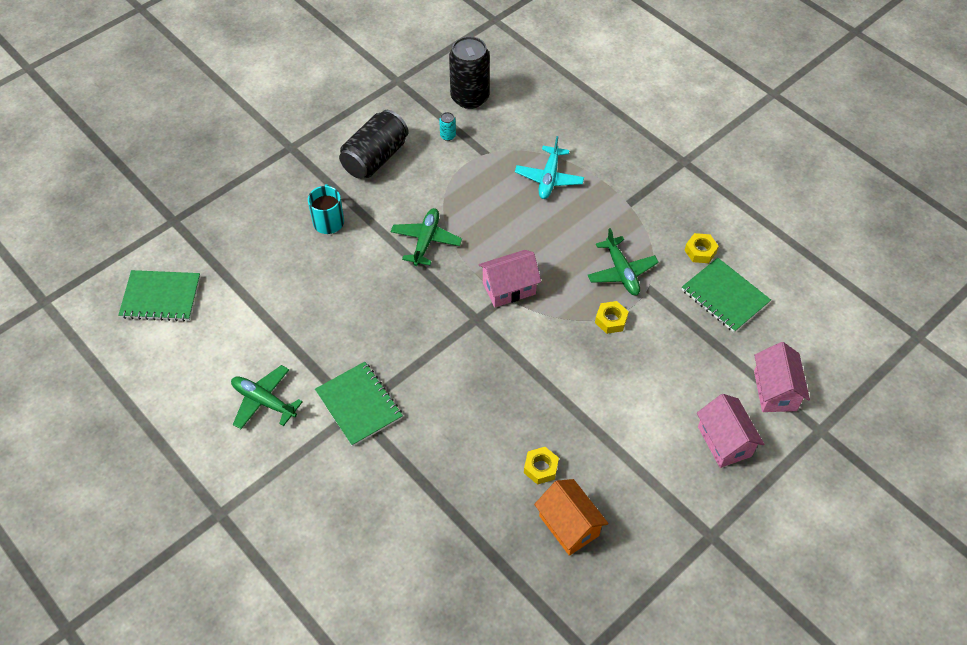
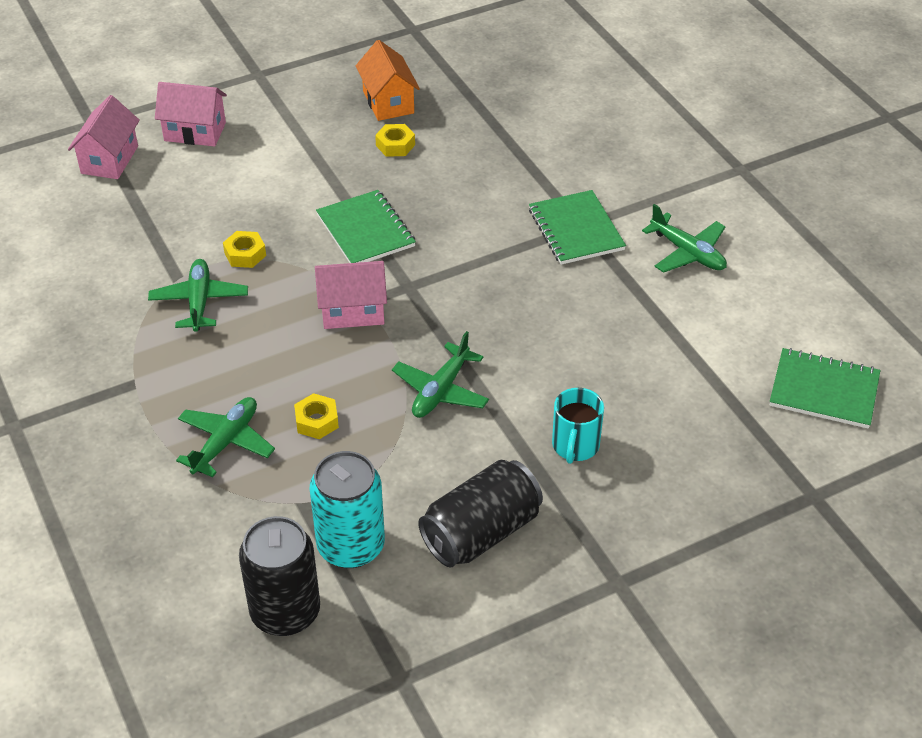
camera: 165 degrees left, 10 degrees down
(448, 136) = (351, 546): turquoise can -> turquoise can, size x2.49
(549, 178) = (226, 442): turquoise plane -> green plane
(700, 251) = (83, 305): yellow nut -> yellow nut (317, 421)
(724, 441) = (195, 132): pink house -> pink house turned 75 degrees counterclockwise
(725, 296) = (92, 252): green notebook -> green notebook (365, 231)

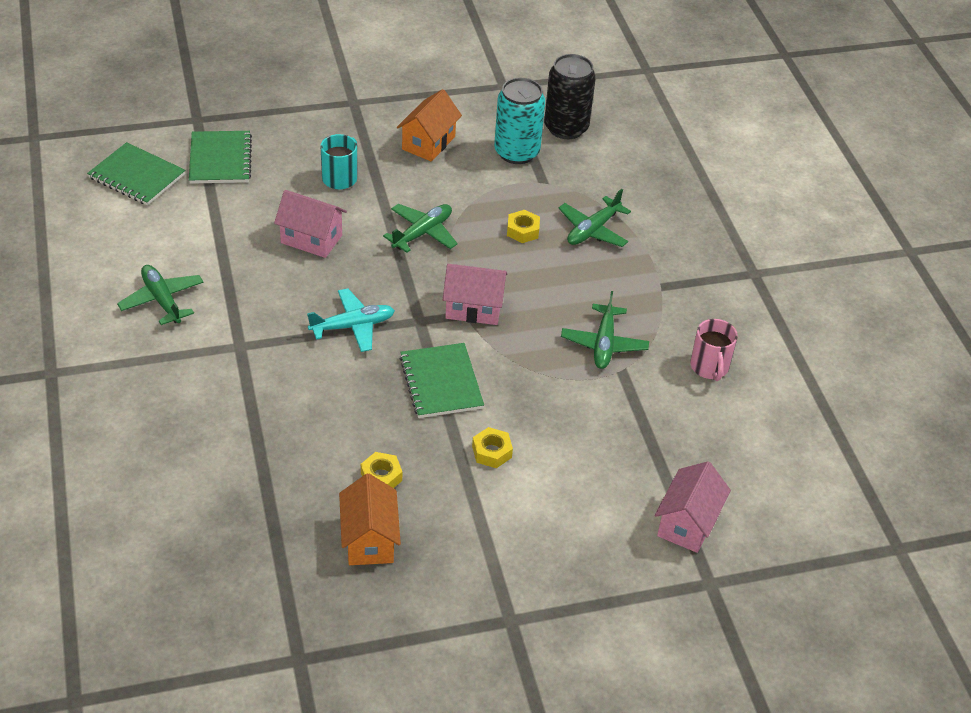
camera: 170 degrees left, 0 degrees up
(79, 300) = (709, 367): none -> pink mug
(195, 132) = (593, 543): pink house -> pink house (311, 239)
(245, 254) = (558, 381): yellow nut -> yellow nut (491, 452)
(477, 266) = (353, 326): none -> turquoise plane
(481, 532) = (428, 143): black can -> orange house
(576, 229) = (247, 342): green notebook -> green notebook (220, 159)

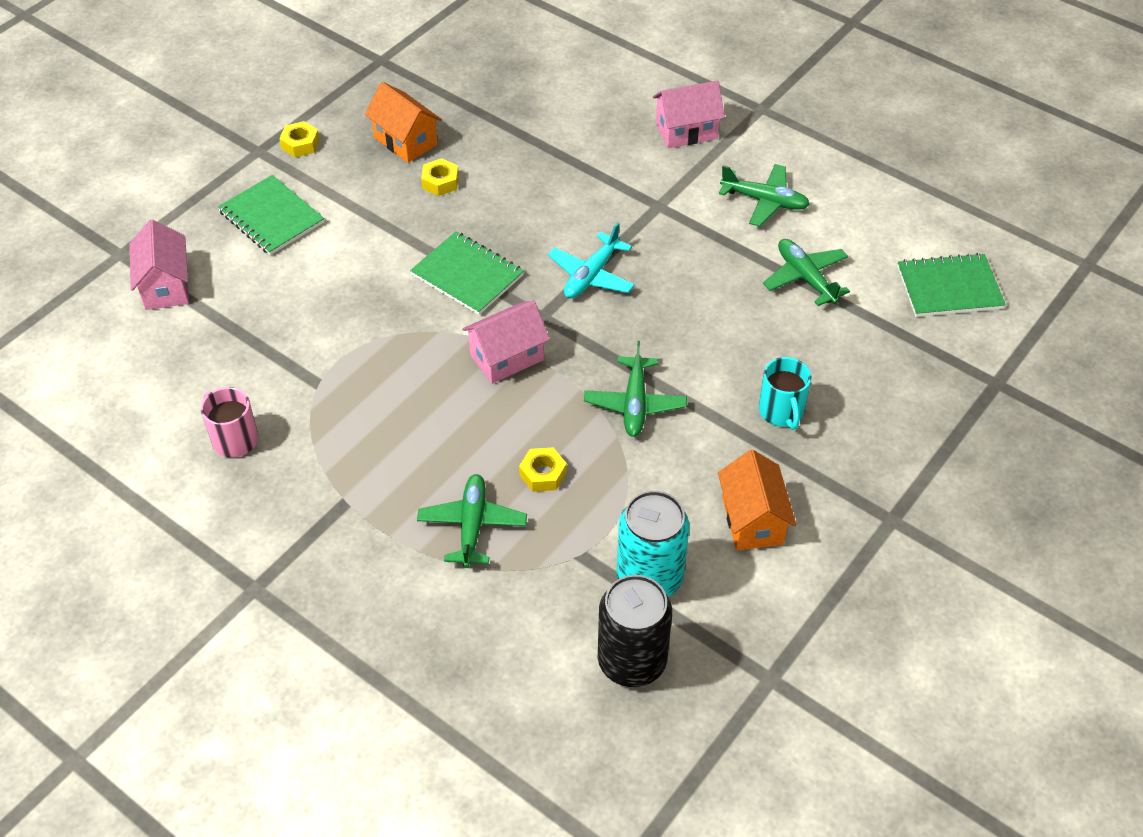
camera: 145 degrees right, 5 degrees up
(220, 159) = (911, 354): green notebook -> green notebook (272, 217)
(311, 239) = (723, 329): pink house -> pink house (686, 131)
(491, 452) = (372, 247): yellow nut -> yellow nut (300, 144)
(604, 344) = (355, 399): green plane -> green plane (805, 278)

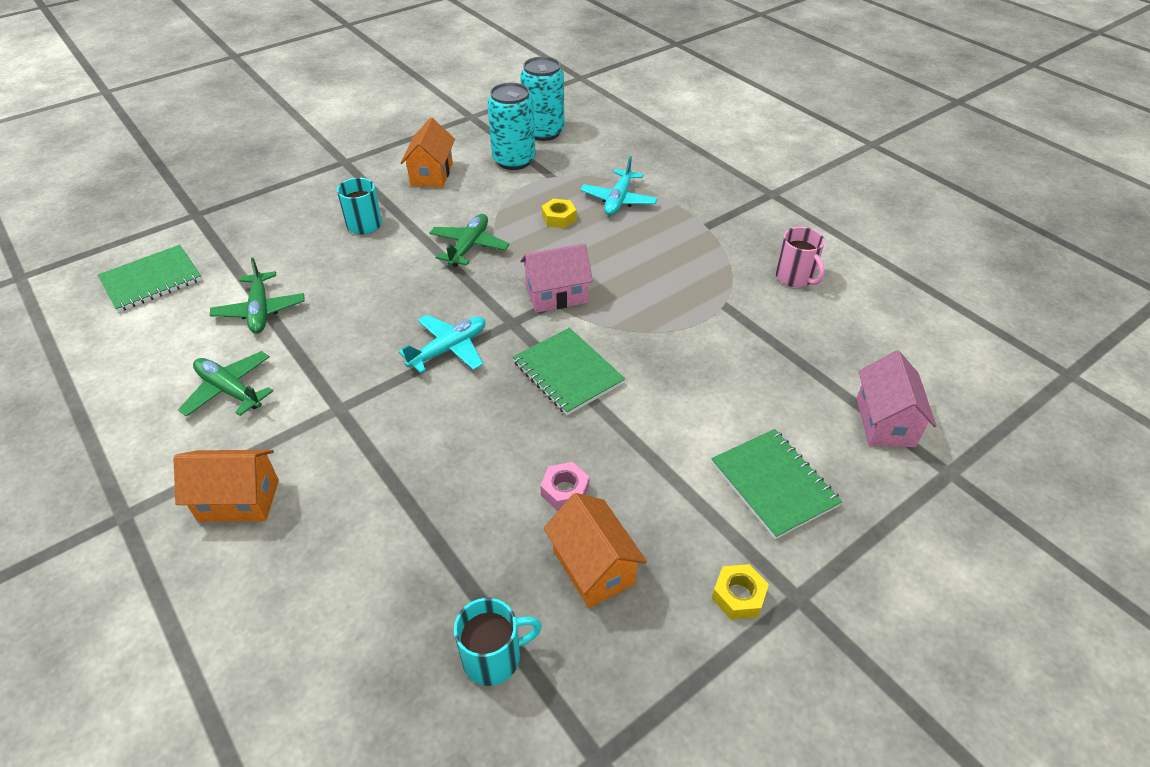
camera: 165 degrees left, 5 degrees down
(440, 182) = (565, 491): yellow nut -> pink nut
(458, 87) = (494, 657): none -> turquoise mug
(472, 525) = (618, 200): green plane -> turquoise plane
(632, 661) = (543, 132): black can -> turquoise can
(686, 131) = (239, 500): pink house -> orange house
(949, 288) = (151, 280): green notebook -> green notebook turned 45 degrees counterclockwise

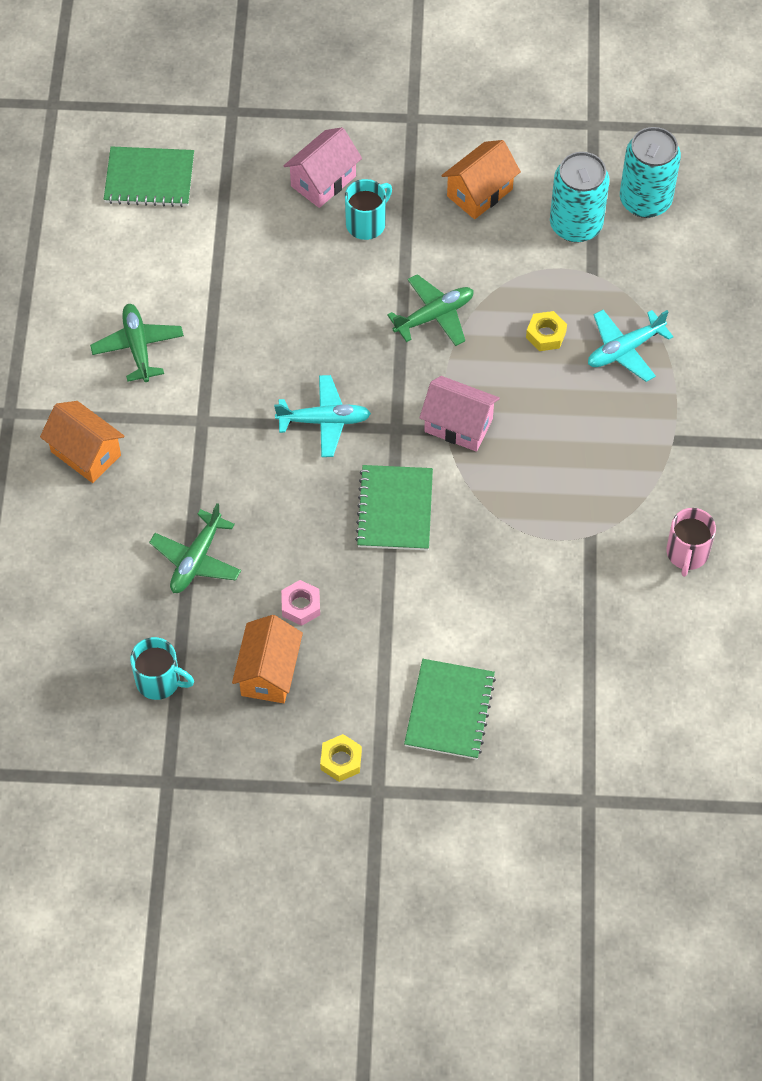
camera: 40 degrees right, 15 degrees up
(260, 310) = (211, 275): green plane -> green plane (196, 559)
(885, 422) = (591, 730): pink house -> pink house (323, 181)

